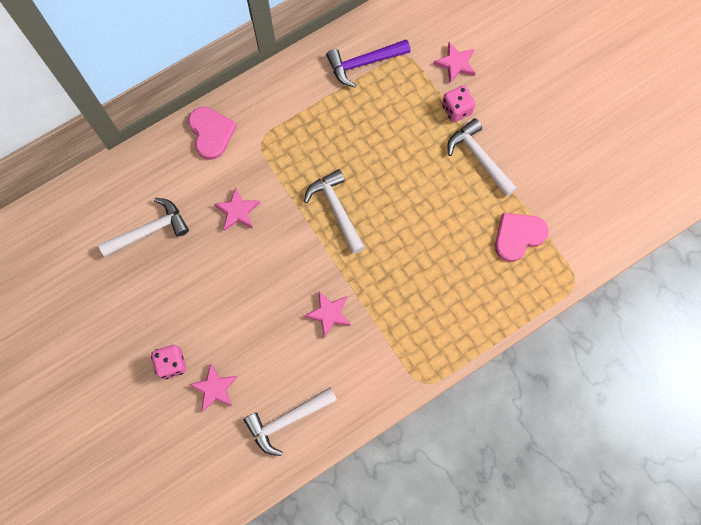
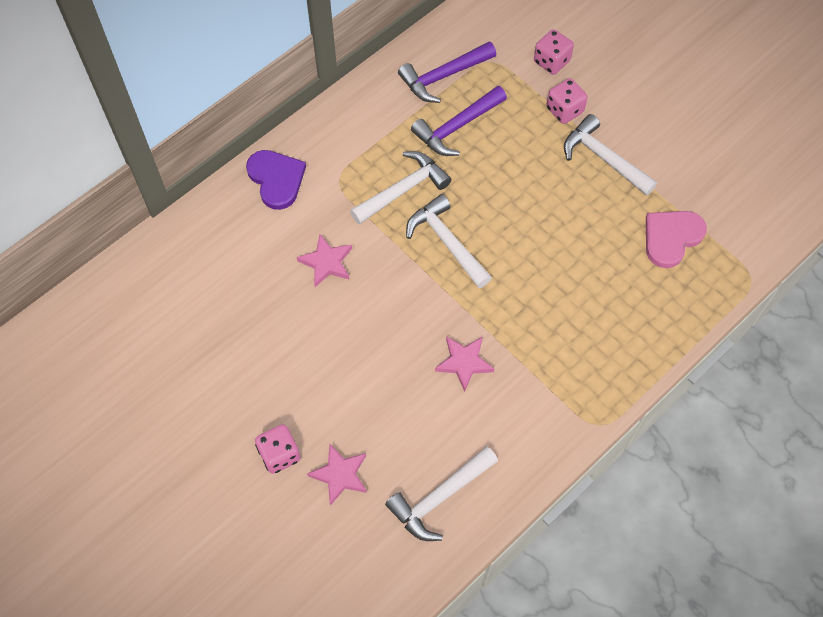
camera: 10 degrees left, 10 degrees down
(149, 230) = (221, 302): white hammer -> white hammer (403, 190)
(211, 133) = (276, 179): pink heart -> purple heart
(365, 110) = (457, 127): none -> purple hammer
(455, 64) = (551, 61): pink star -> pink dice

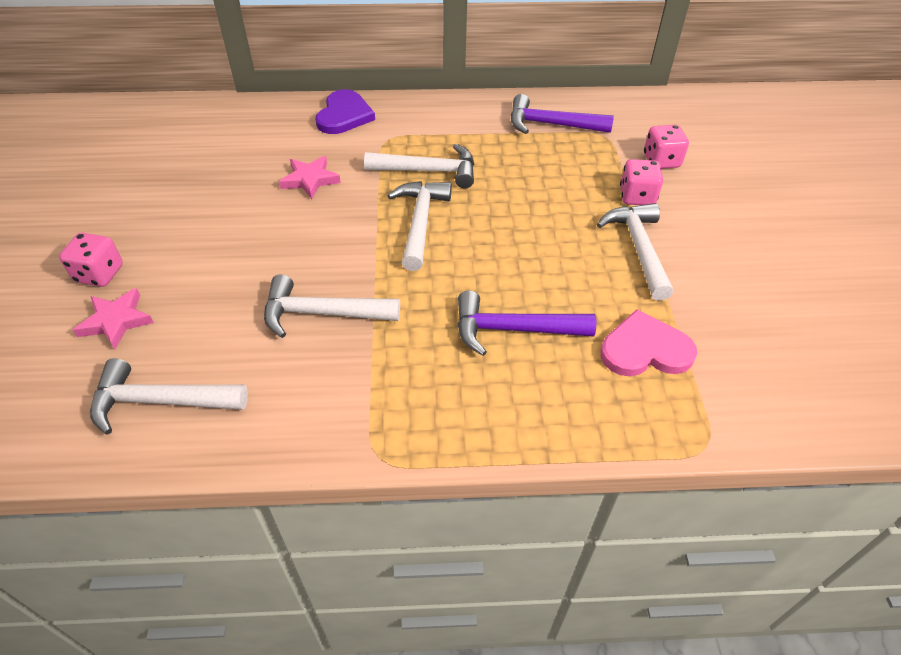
camera: 40 degrees right, 15 degrees down
(457, 127) = (524, 158): purple hammer -> purple hammer (513, 330)
(464, 362) = (322, 313): pink star -> white hammer

